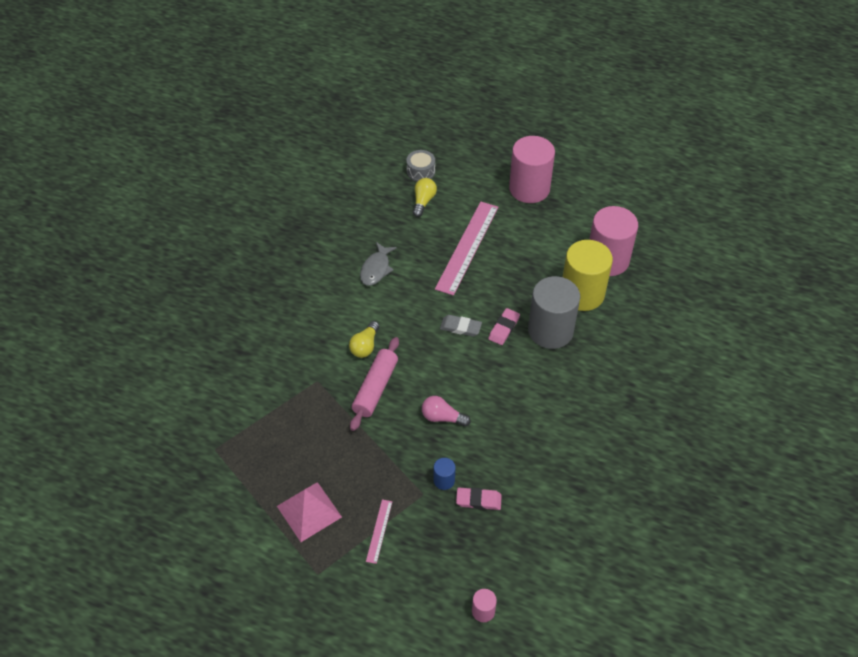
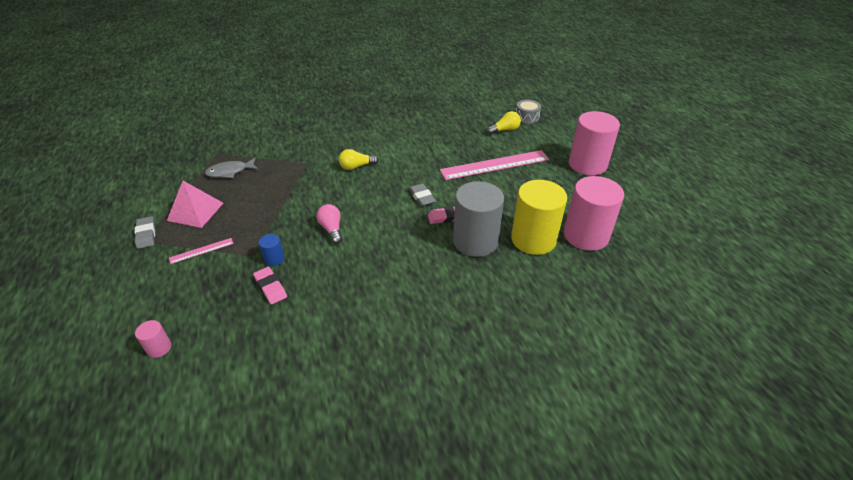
camera: 50 degrees right, 10 degrees down
(308, 568) = (146, 234): none -> grey eraser
(375, 388) = (326, 188): pink rolling pin -> none
(376, 269) = (424, 140): grey fish -> grey fish (230, 172)

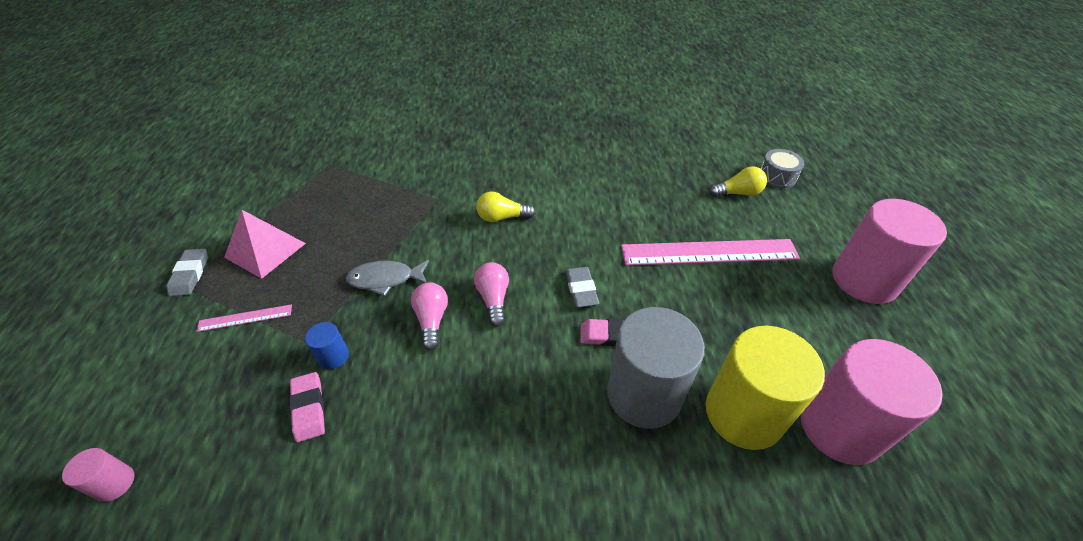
camera: 15 degrees right, 5 degrees up
(230, 172) = (333, 195): grey fish -> grey fish (385, 279)
(368, 211) = (493, 299): none -> pink light bulb

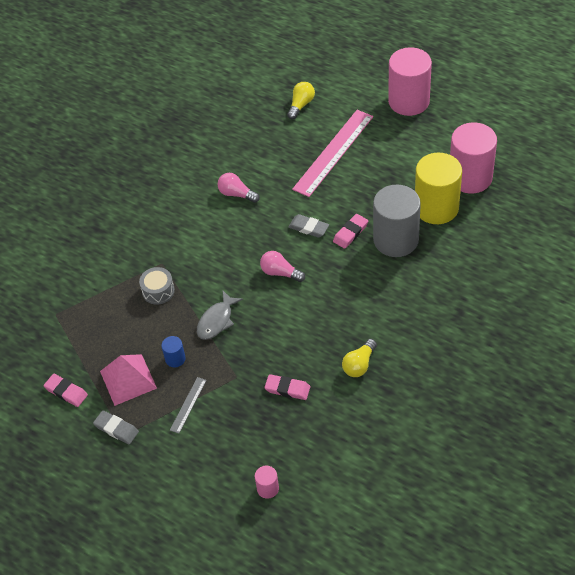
camera: 50 degrees left, 5 degrees up
(231, 215) = (66, 392): none -> pink eraser
(245, 318) = (188, 405): pink ruler -> grey ruler
(333, 356) = (259, 367): blue cylinder -> blue cylinder (175, 359)
(432, 320) = (271, 309): pink light bulb -> pink light bulb (236, 194)
(502, 217) = (213, 236): yellow light bulb -> yellow light bulb (359, 364)
(777, 177) = (305, 76): grey drum -> grey drum (158, 291)

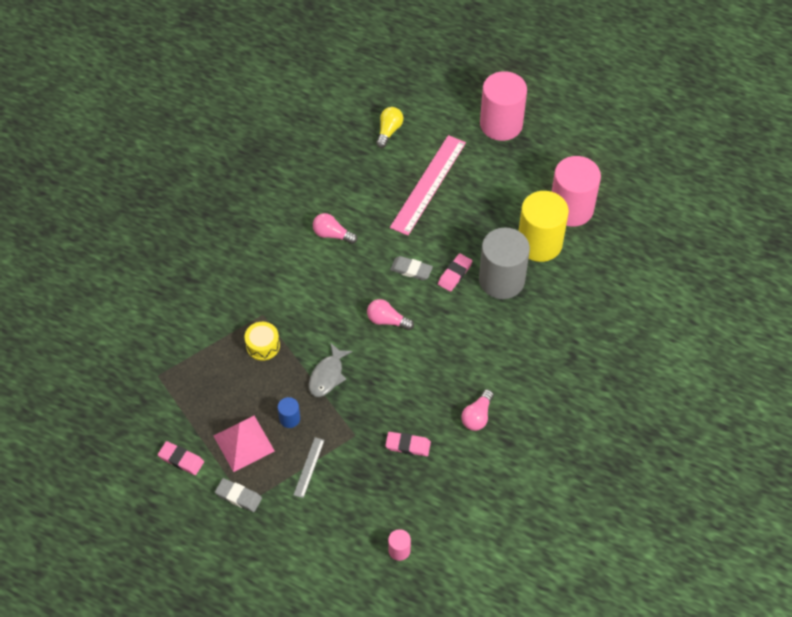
camera: 10 degrees left, 5 degrees up
(158, 291) = (263, 345): grey drum -> yellow drum
(359, 364) = (477, 416): yellow light bulb -> pink light bulb

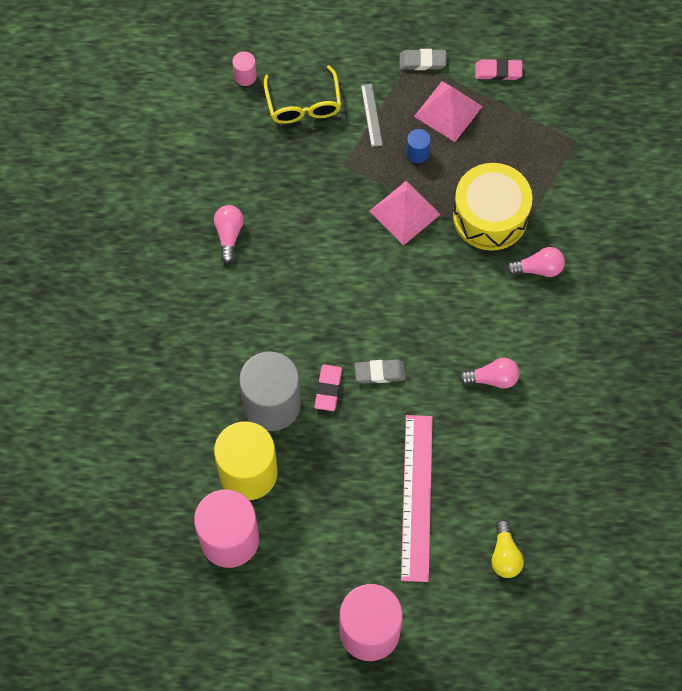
camera: 155 degrees right, 10 degrees up
(263, 345) = (490, 216): yellow drum -> yellow drum, size x1.93
(327, 375) = (404, 212): grey fish -> pink pyramid
(361, 502) = (303, 104): none -> yellow glasses
(387, 320) = (375, 300): pink light bulb -> pink light bulb (538, 268)
(408, 445) = (285, 176): pink eraser -> none

